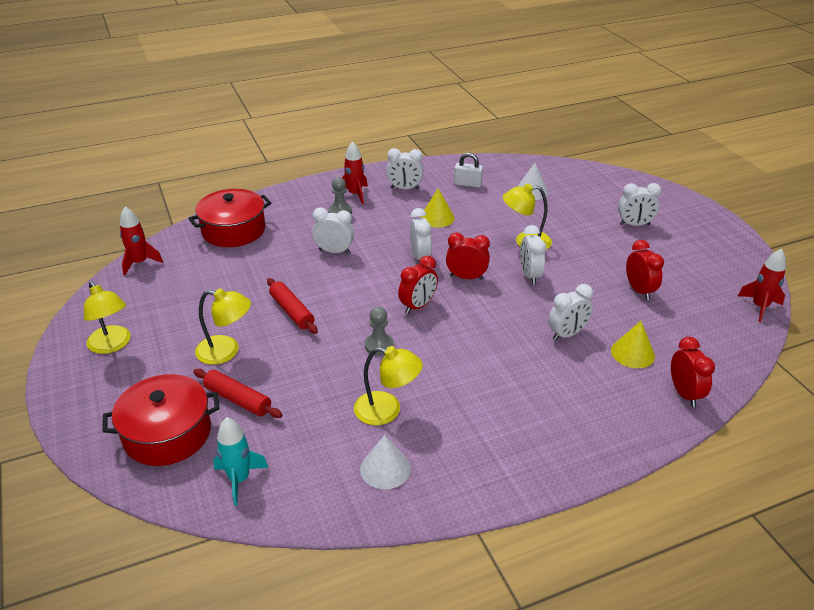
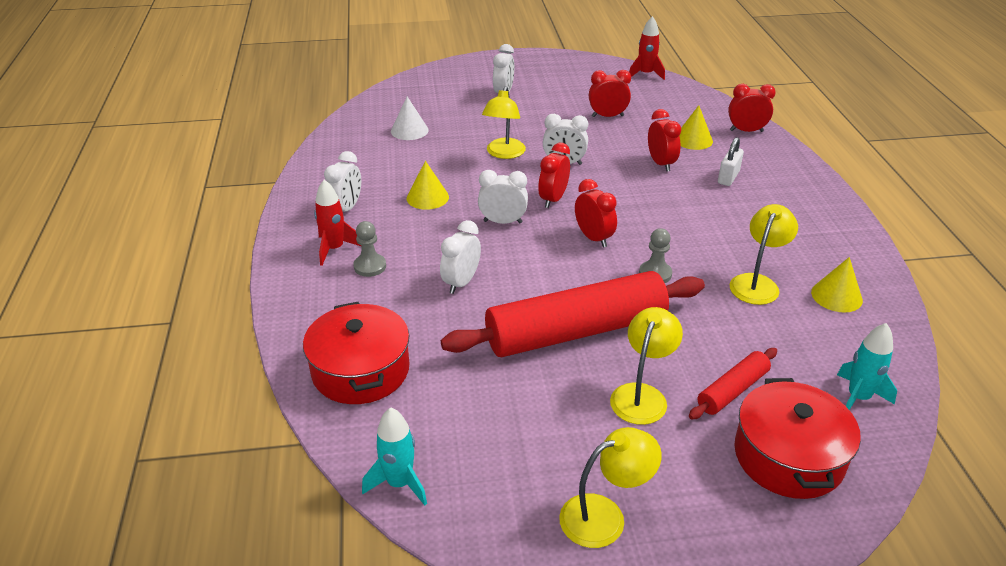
camera: 75 degrees left, 0 degrees up
(140, 263) = (399, 483): red rocket -> turquoise rocket
(292, 311) = (576, 331): red rolling pin -> red rolling pin, size x2.15
(385, 468) = (836, 296): white cone -> yellow cone
(467, 184) = (367, 165): white padlock -> white padlock (728, 177)
(567, 334) = (661, 163): white clock -> red clock

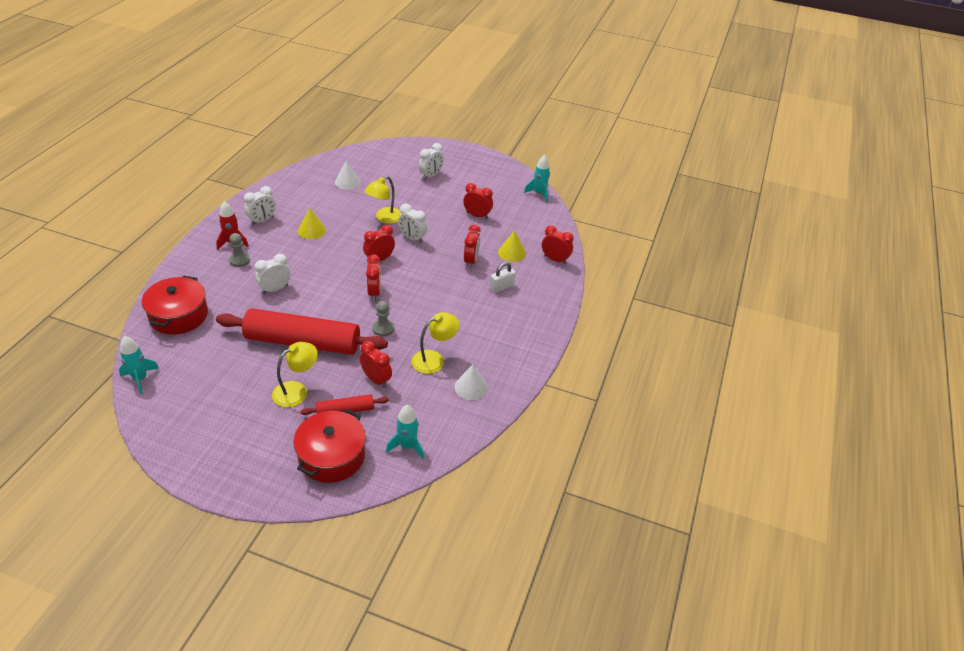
camera: 25 degrees right, 5 degrees up
(503, 222) = (336, 262): white clock -> none
(605, 516) = (211, 439): yellow lamp -> none
(645, 74) = (539, 194): red rocket -> turquoise rocket
(722, 336) = (376, 380): none -> red clock
(836, 296) = (471, 387): yellow cone -> white cone

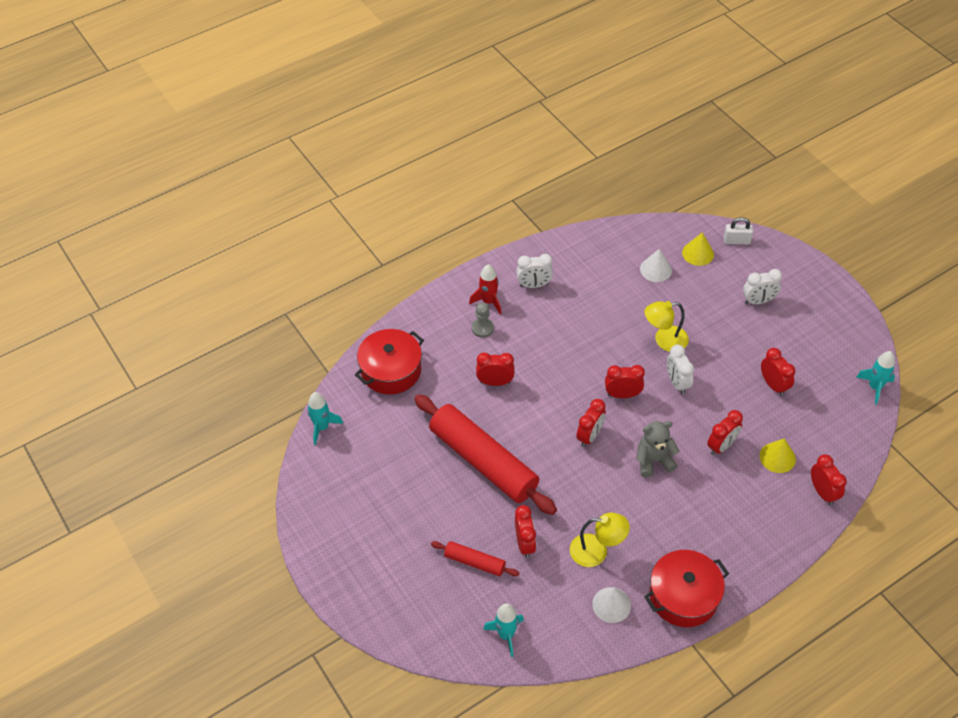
camera: 40 degrees right, 10 degrees up
(275, 289) = (495, 382): white clock -> red clock
(296, 391) = (445, 515): yellow lamp -> none
(312, 230) = (576, 321): yellow cone -> yellow cone (698, 253)
(331, 456) = (433, 604): red pot -> red pot (683, 596)
(383, 328) = (570, 486): grey pawn -> none
(432, 288) = (653, 461): none -> grey teddy bear
(502, 287) = (732, 498): white padlock -> white padlock (736, 241)

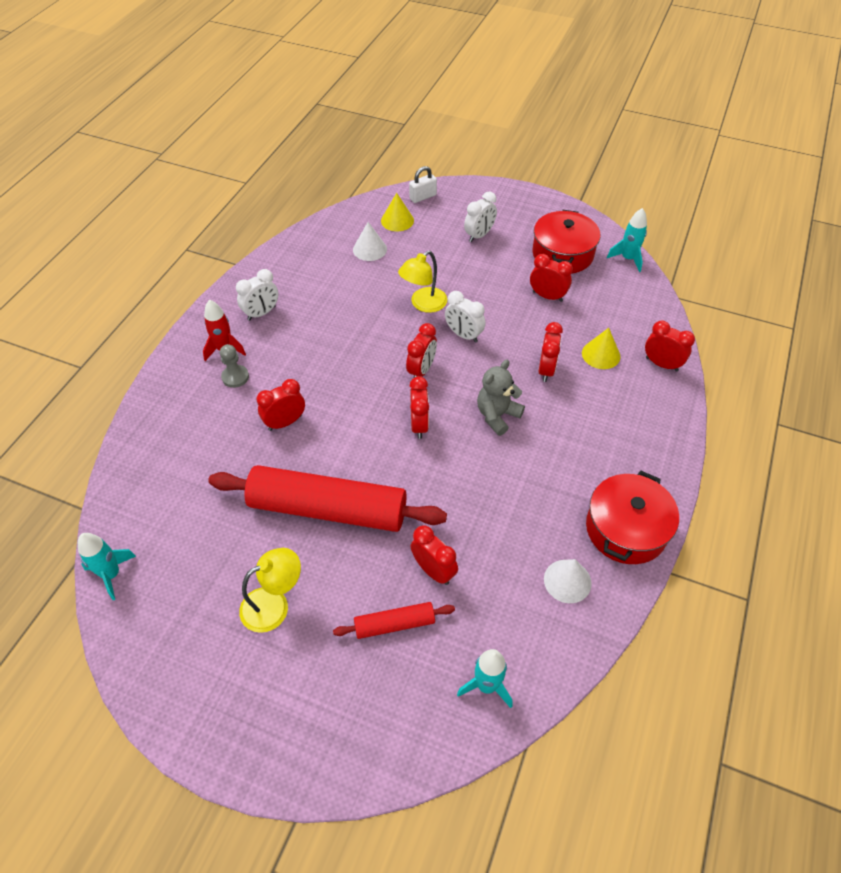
camera: 35 degrees left, 0 degrees up
(391, 370) = (159, 468): red pot -> red pot (562, 254)
(596, 551) = (511, 534): yellow lamp -> yellow lamp (274, 604)
(622, 394) = (421, 370): red clock -> red clock turned 150 degrees clockwise

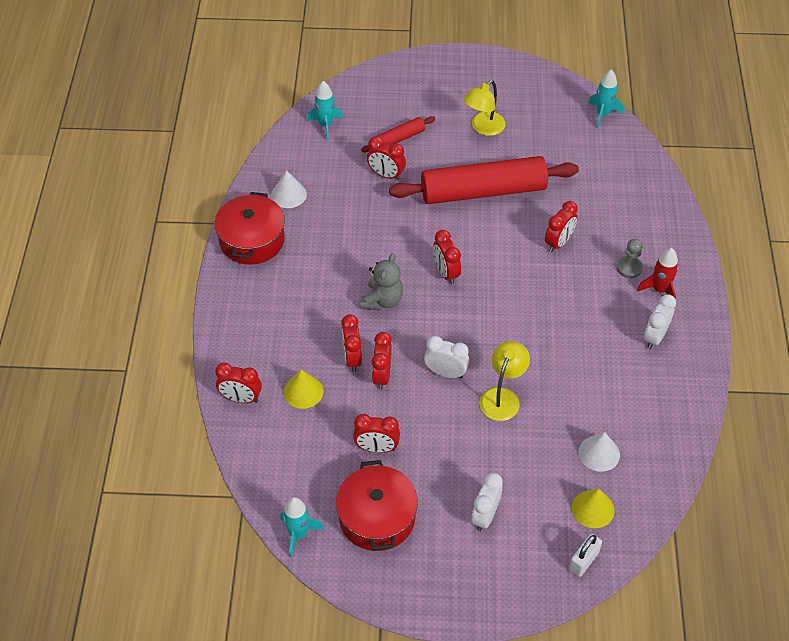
camera: 160 degrees right, 0 degrees up
(421, 370) = (468, 323): red clock -> red clock (381, 376)

